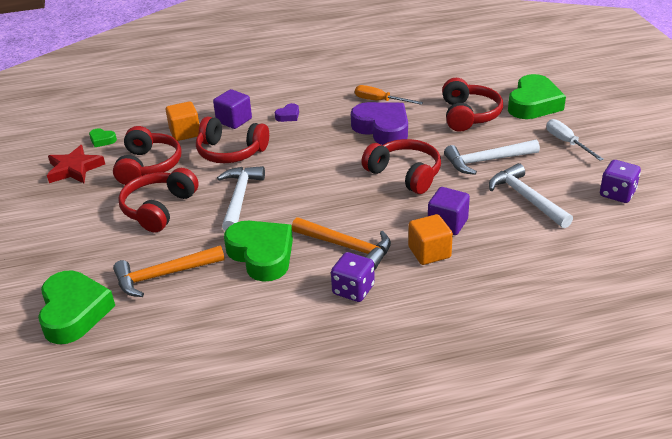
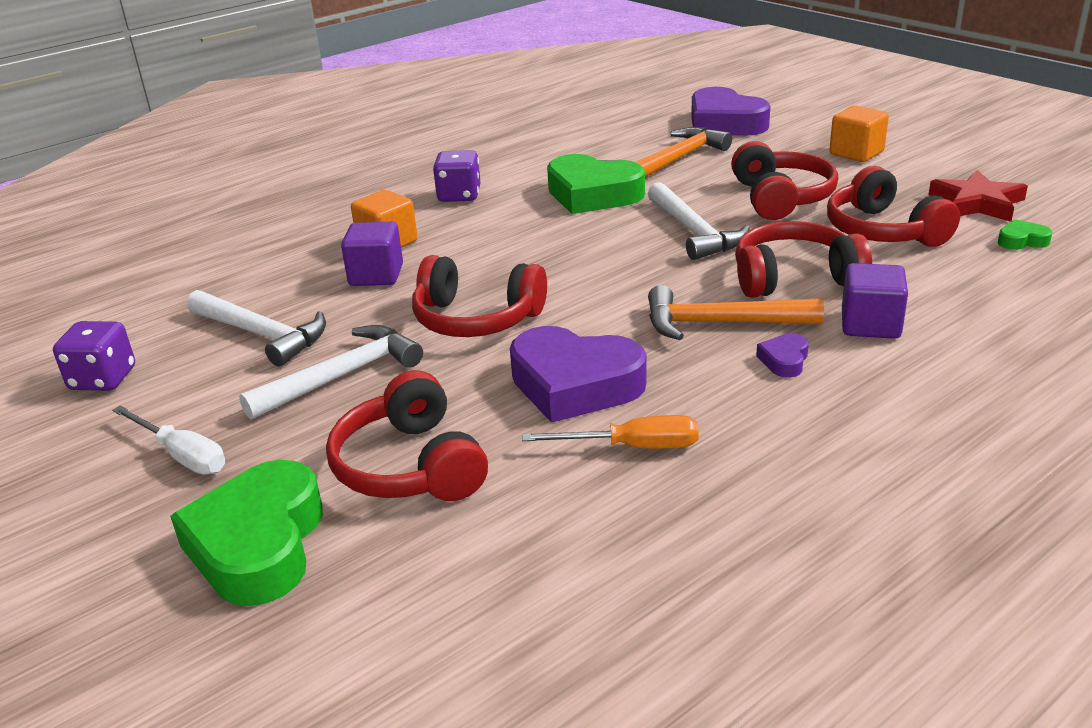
camera: 155 degrees right, 5 degrees down
(74, 312) = (724, 123): green heart -> purple heart
(185, 133) = (917, 284): orange cube -> orange cube (856, 153)
(346, 247) = (497, 223): orange hammer -> orange hammer (721, 323)

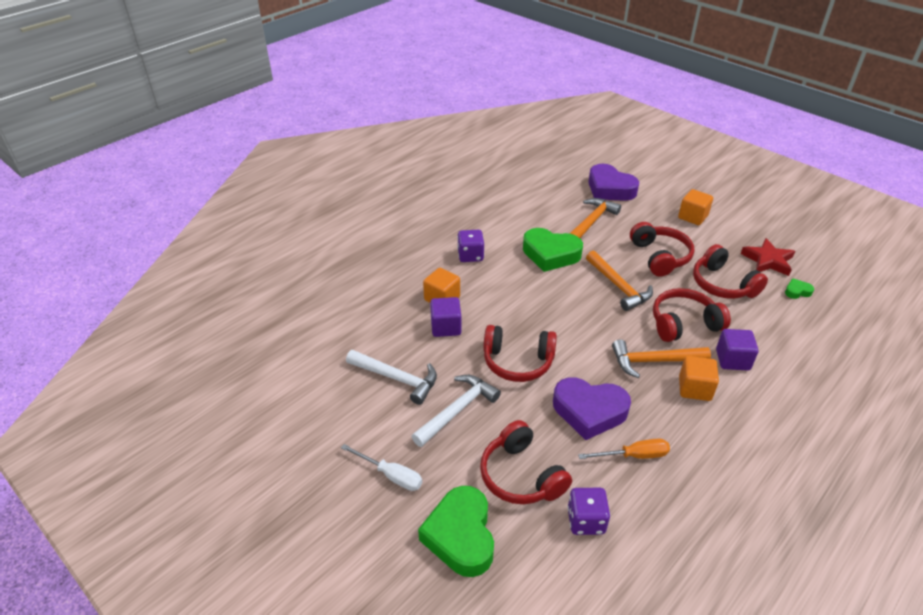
camera: 10 degrees left, 10 degrees up
(103, 379) = (317, 418): purple dice -> purple dice (586, 521)
(694, 232) = (618, 286): white hammer -> orange hammer
(784, 360) = (694, 388): purple heart -> orange cube

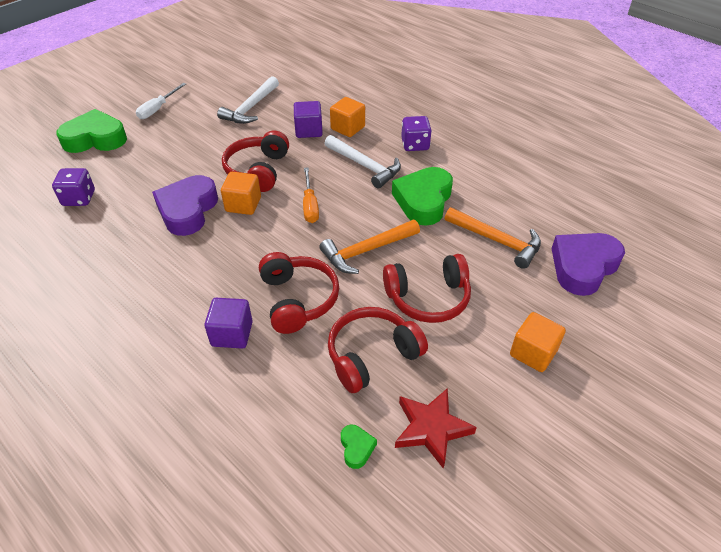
camera: 90 degrees right, 5 degrees up
(457, 410) = (209, 137): white hammer -> white hammer (365, 166)
(521, 476) = (134, 167): red headphones -> none
(633, 455) = (129, 233): orange screwdriver -> orange screwdriver (310, 205)
(654, 361) = (242, 264): orange hammer -> none
(694, 388) = (196, 290): orange cube -> orange cube (243, 204)

